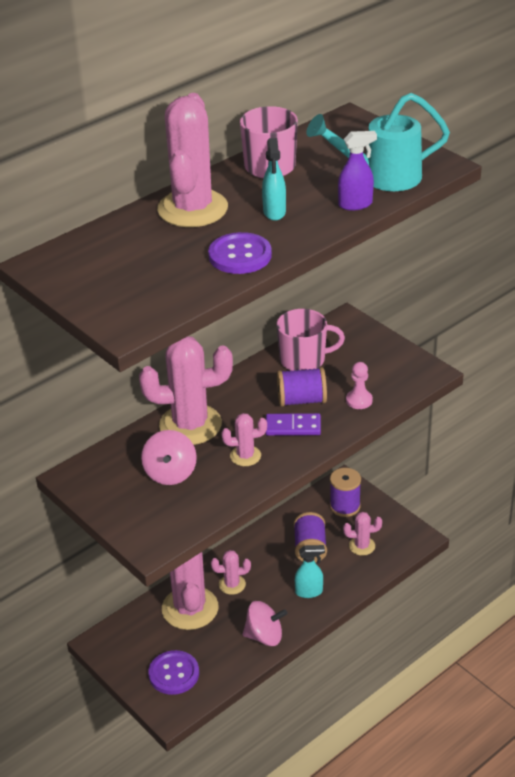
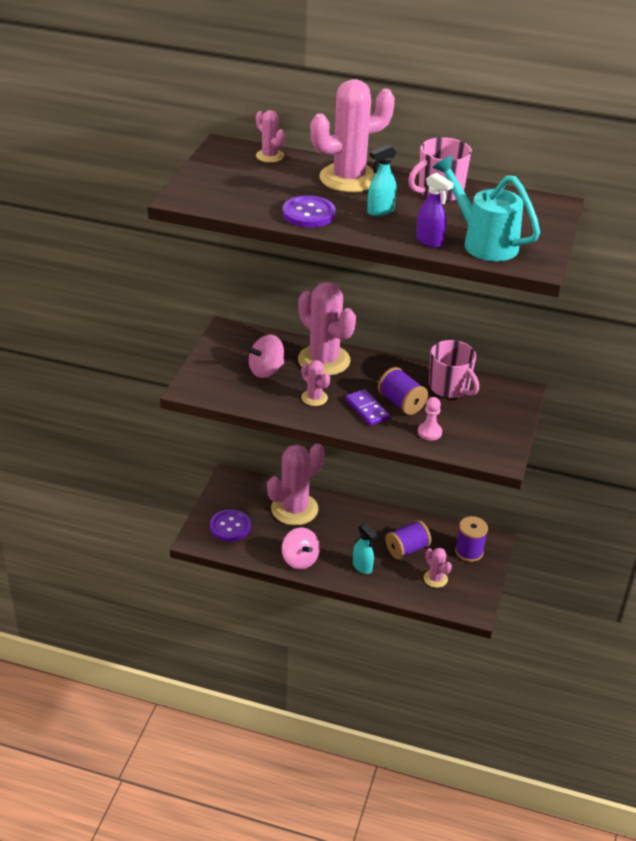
camera: 55 degrees right, 0 degrees up
(232, 584) = (334, 521): pink cactus -> pink cactus (269, 156)

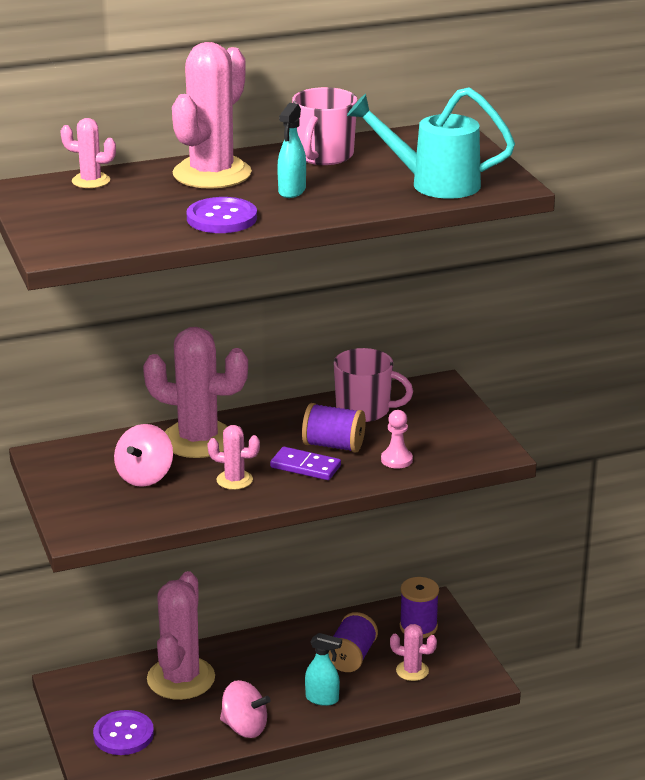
camera: 35 degrees left, 10 degrees down
(429, 241) = (382, 200): purple spray bottle -> none

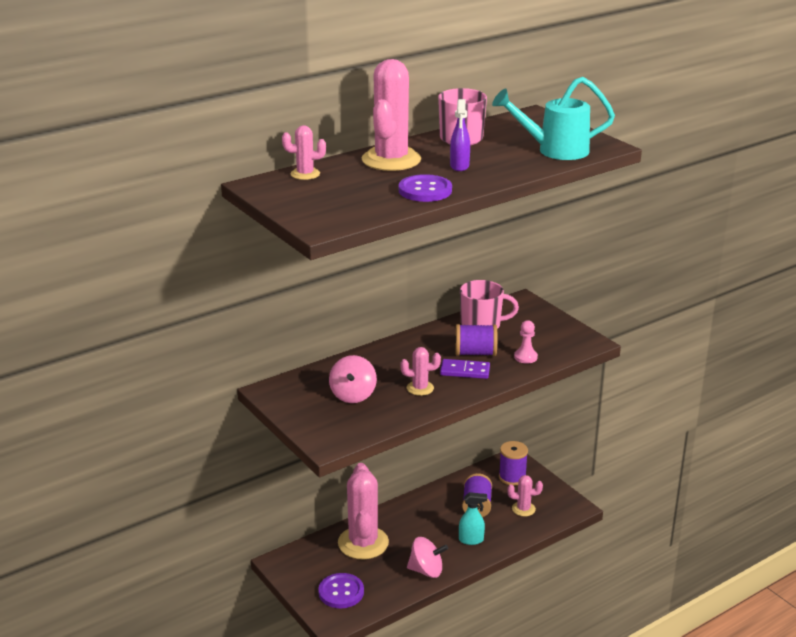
camera: 15 degrees left, 0 degrees up
(198, 440) = (376, 363): pink cactus -> none
(292, 191) = (459, 166): turquoise spray bottle -> purple spray bottle

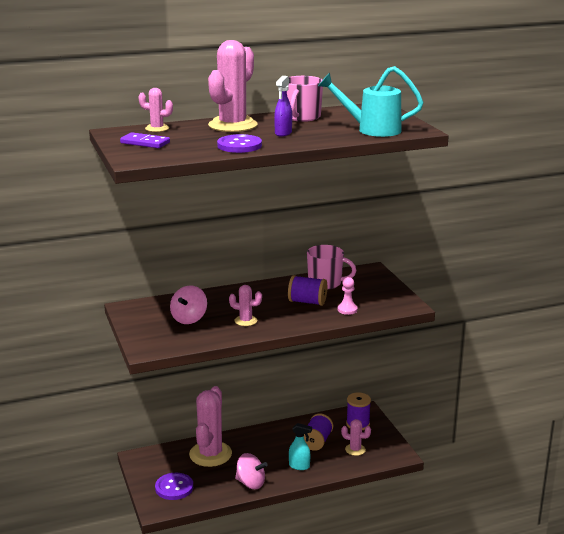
camera: 15 degrees right, 5 degrees down
(465, 371) = (290, 313): purple domino -> purple domino (145, 143)

